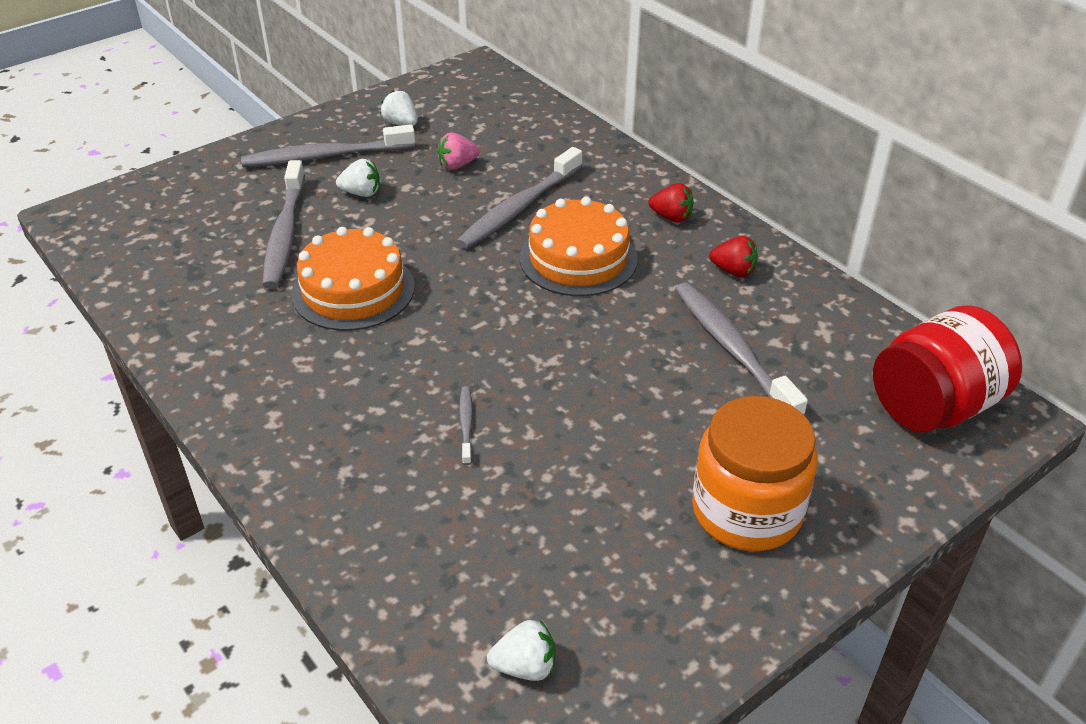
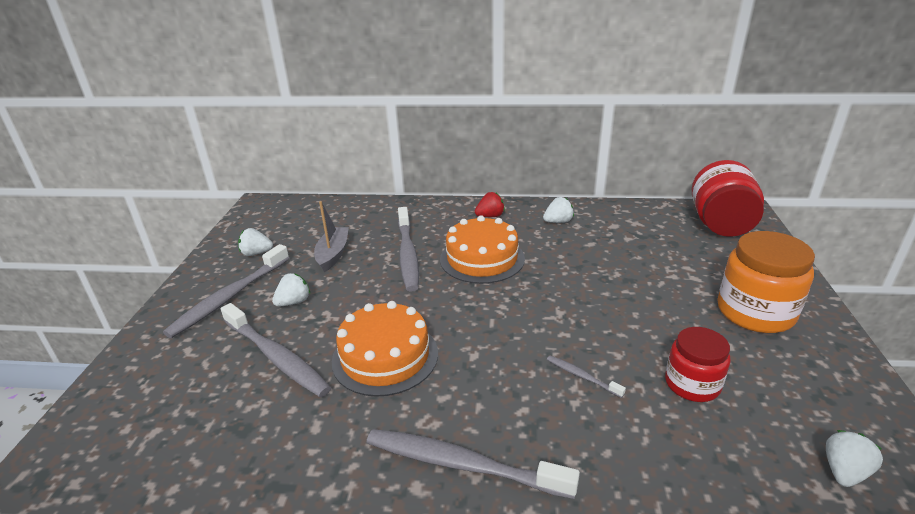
camera: 45 degrees left, 10 degrees down
(457, 165) = (333, 254): pink strawberry -> grey boat
(543, 507) = (692, 384): none -> red jar
(732, 349) = (619, 252): grey toothbrush -> grey toothbrush (462, 464)
(733, 271) = (558, 222): red strawberry -> white strawberry

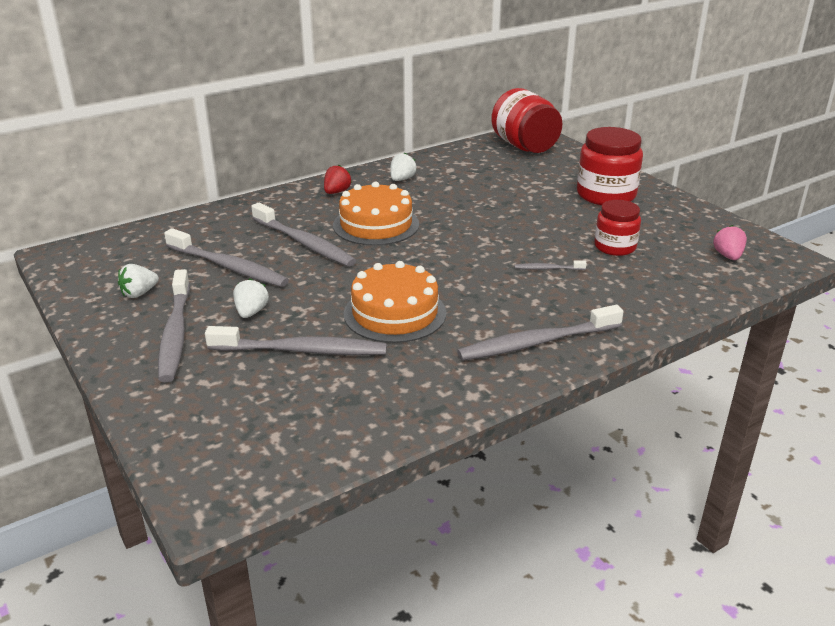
camera: 40 degrees left, 0 degrees up
(333, 254) = (228, 267): grey boat -> grey toothbrush
(755, 312) = (606, 195): orange jar -> red jar
(844, 472) = (728, 256): white strawberry -> pink strawberry

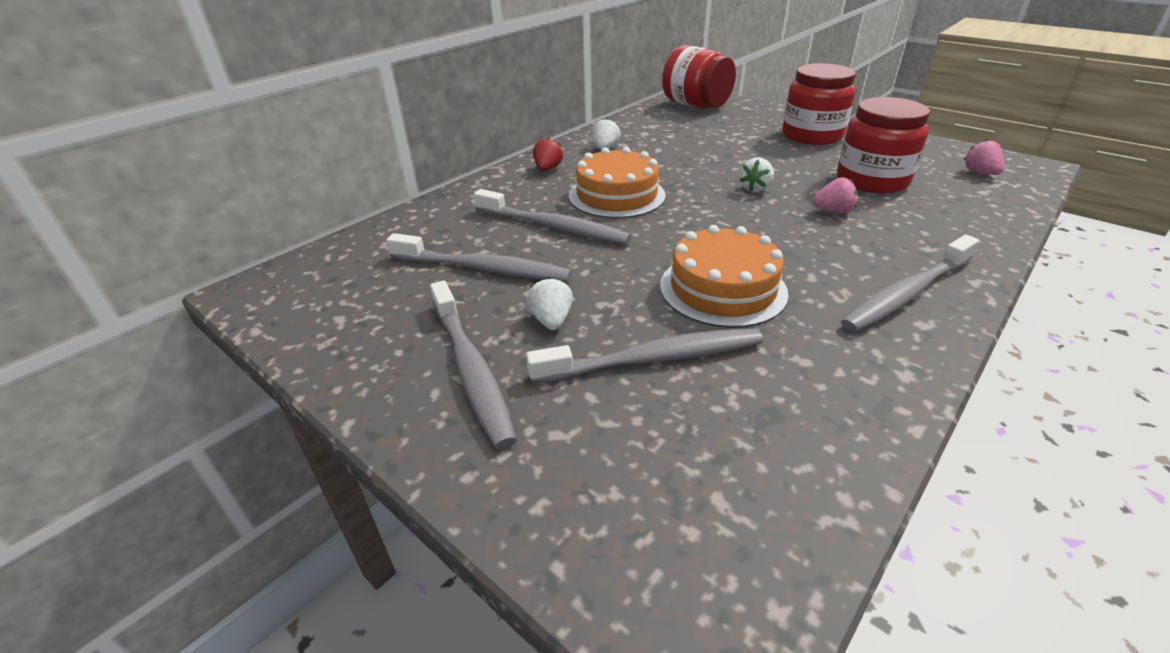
camera: 15 degrees left, 5 degrees up
(139, 293) = (388, 323): white strawberry -> white strawberry (755, 188)
(548, 269) = (833, 211): grey toothbrush -> pink strawberry
(615, 247) = (872, 180): red jar -> red jar, size x1.59

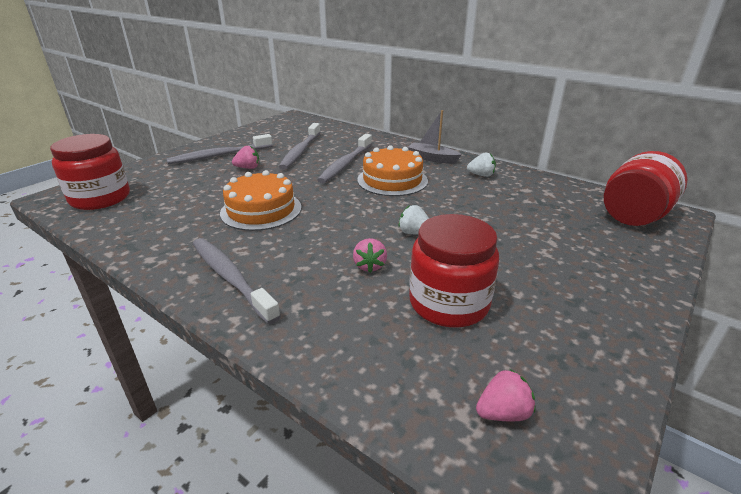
camera: 85 degrees right, 5 degrees down
(547, 169) = (432, 158): red strawberry -> grey boat
(551, 320) = (248, 168): white strawberry -> pink strawberry
(653, 359) = (205, 190): grey toothbrush -> none
(812, 135) = (578, 282): red jar -> red jar (100, 198)

